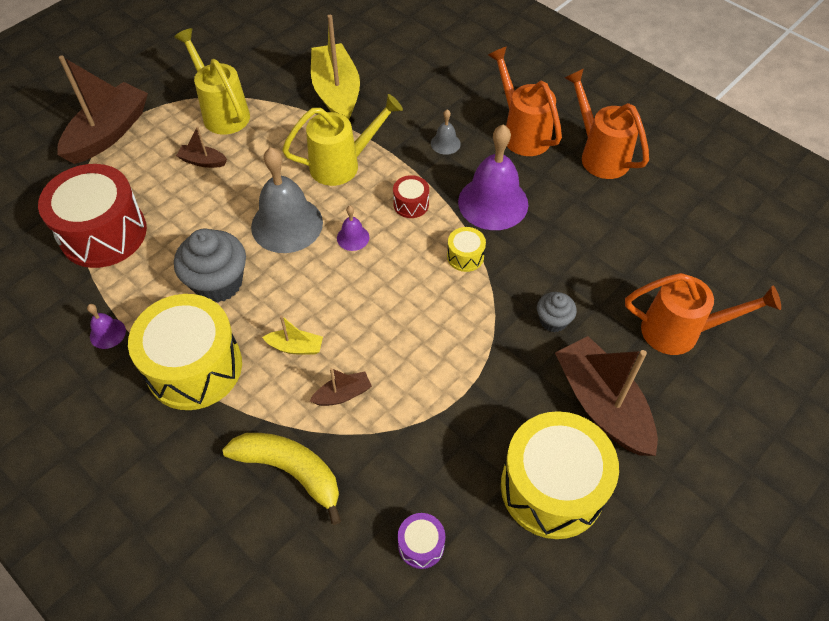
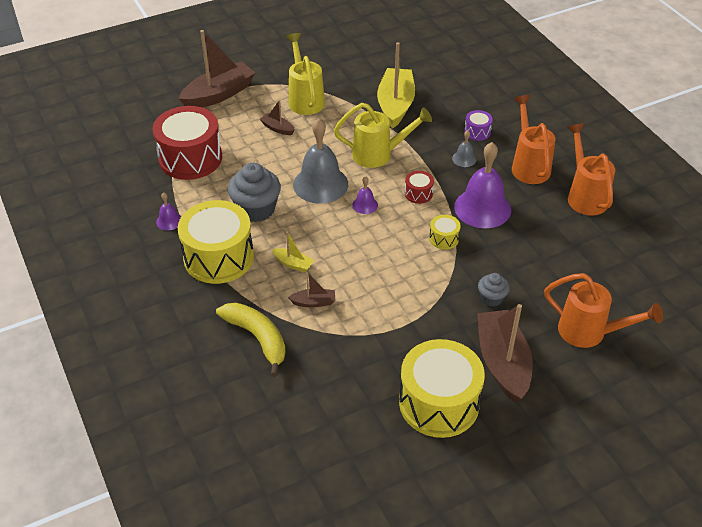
camera: 20 degrees right, 10 degrees down
(421, 545) = (328, 409): purple drum -> purple drum (477, 132)

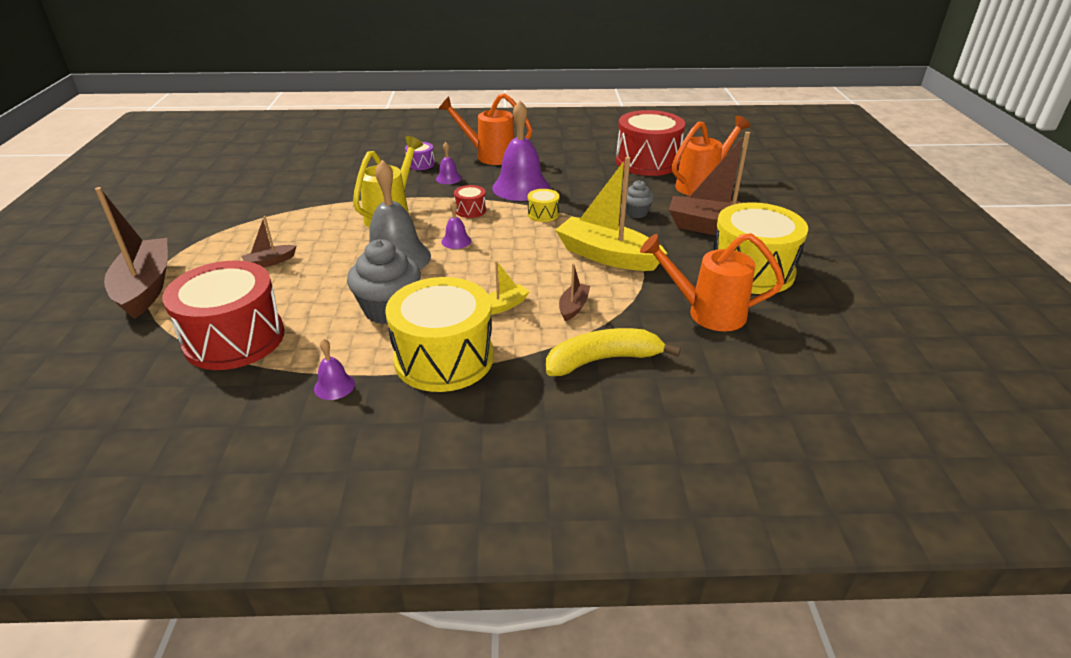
camera: 65 degrees left, 10 degrees down
(305, 99) = (246, 233): yellow watering can -> none
(395, 105) = (330, 189): yellow boat -> yellow boat (607, 256)
(464, 159) = (448, 178): grey bell -> purple bell
(585, 195) = (548, 146): orange watering can -> orange watering can (706, 313)
(610, 277) = (647, 162): none -> red drum

